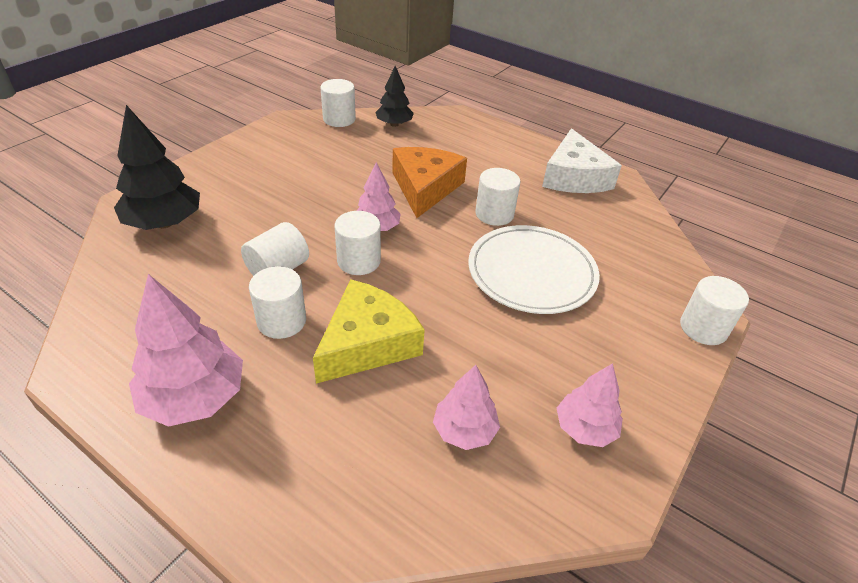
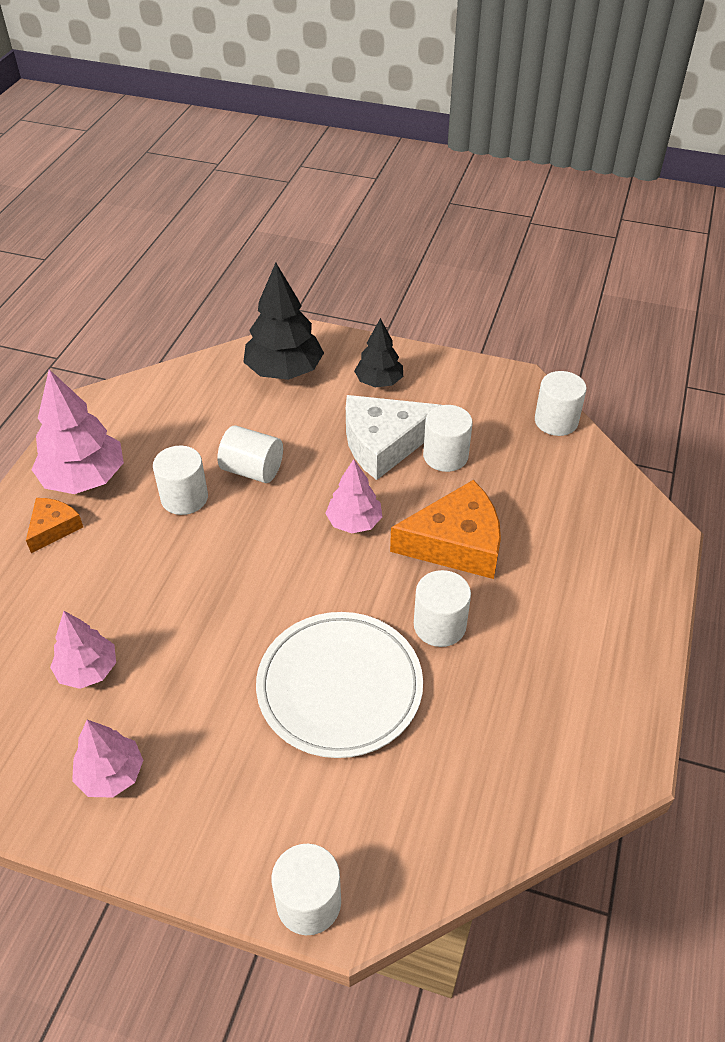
camera: 75 degrees right, 5 degrees up
(254, 437) = (53, 528): none -> orange cheese
(359, 261) = (291, 524): white cylinder -> white cylinder (445, 456)
(367, 343) = (176, 567): yellow cheese -> none
(394, 124) = (584, 474): black tree -> black tree (379, 382)
(574, 177) = (588, 705): white cheese -> white cheese (383, 443)

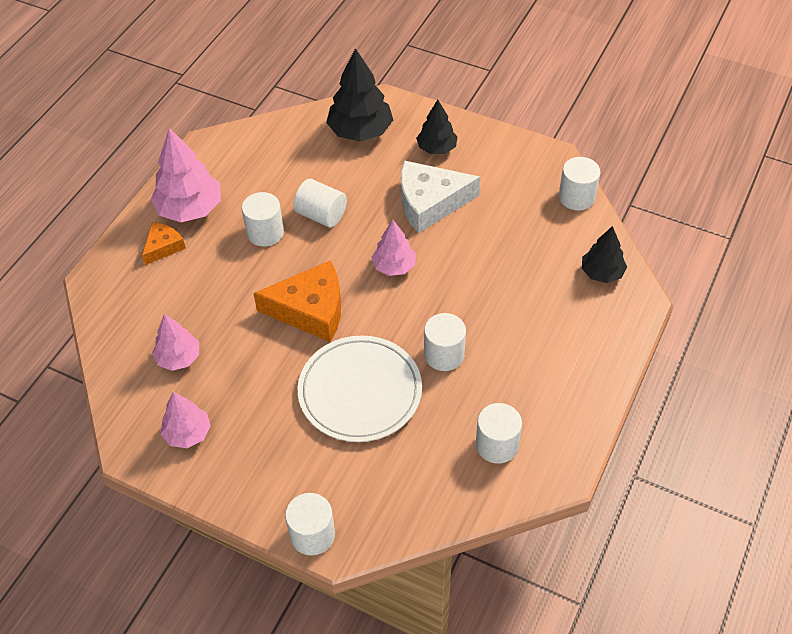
camera: 10 degrees right, 5 degrees up
(445, 456) = (478, 218): white cylinder -> white cylinder (497, 445)
(456, 543) = (470, 292): orange cheese -> orange cheese (310, 310)
(609, 504) = (602, 273): none -> black tree

